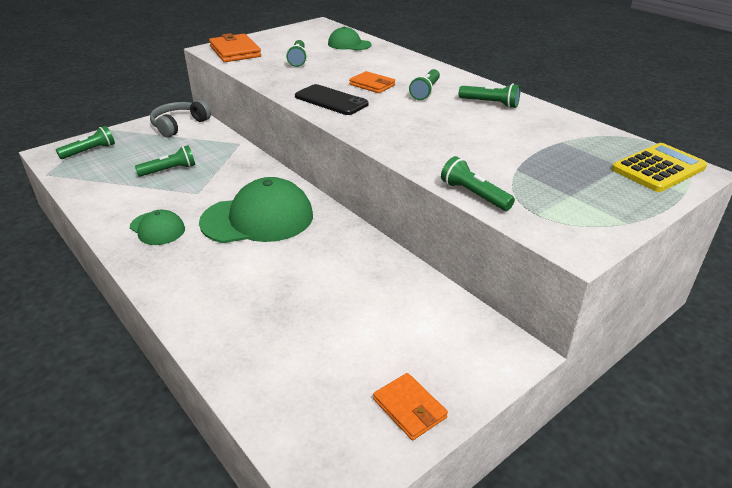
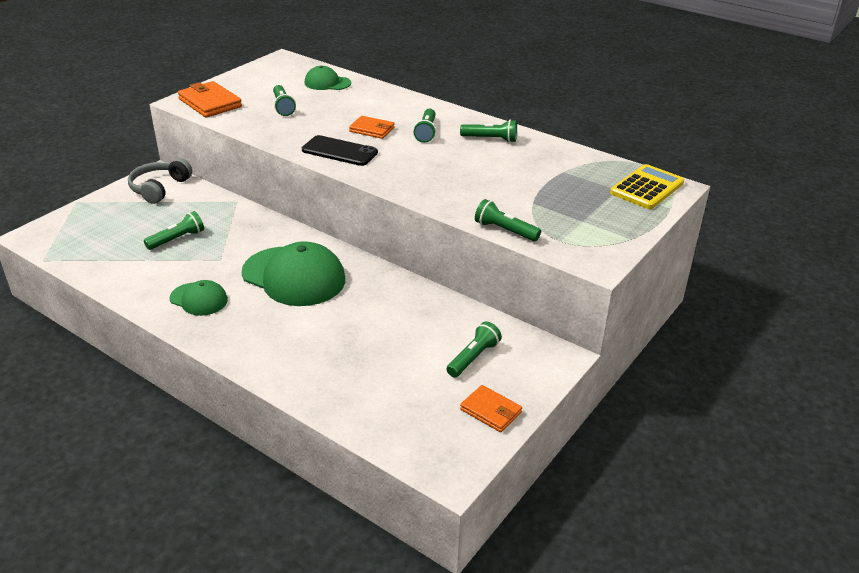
camera: 15 degrees left, 0 degrees up
(90, 151) = (76, 229): green flashlight -> green flashlight (473, 358)
(258, 219) = (294, 276): green cap -> green cap turned 60 degrees clockwise

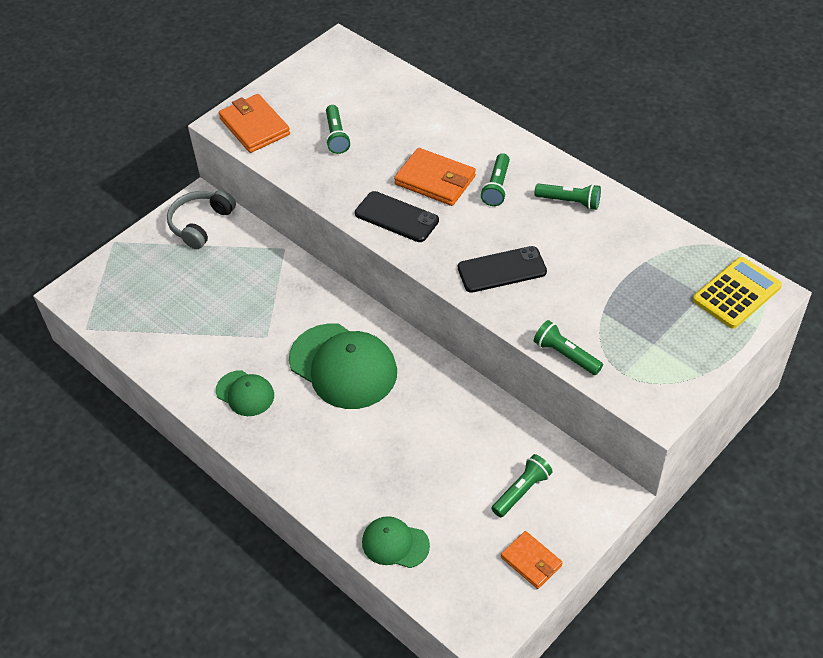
camera: 10 degrees right, 15 degrees up
(177, 239) = (221, 304): green flashlight -> none
(327, 83) = (389, 92): green cap -> green cap (395, 544)
(372, 130) = (435, 180): orange wallet -> orange wallet, size x1.56
(438, 180) = (502, 270): none -> black phone

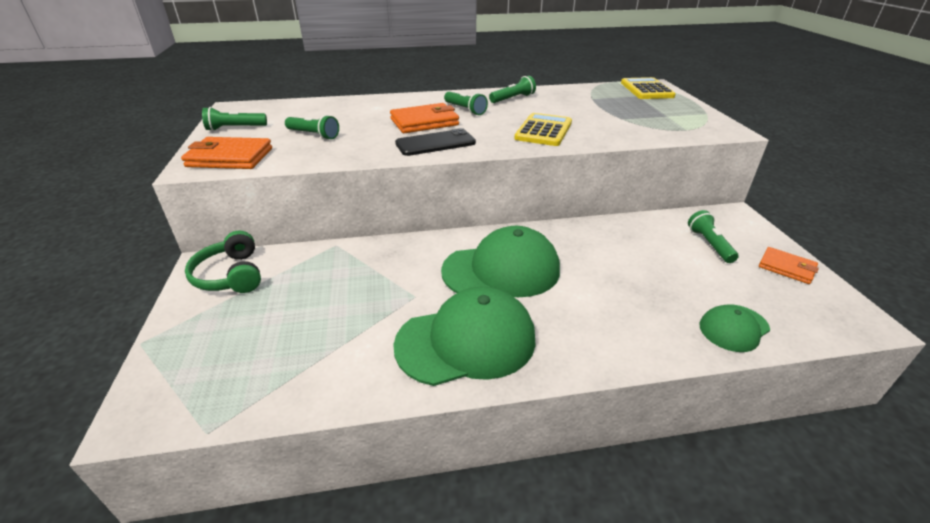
camera: 55 degrees left, 15 degrees down
(200, 224) = (230, 275): grey headphones -> green headphones
(245, 393) = (466, 341): green cap -> green cap, size x1.89
(502, 270) = (543, 131): black phone -> yellow calculator
(531, 561) = (786, 268): orange wallet -> orange wallet turned 45 degrees clockwise
(565, 355) = (651, 138): green flashlight -> green flashlight (235, 128)

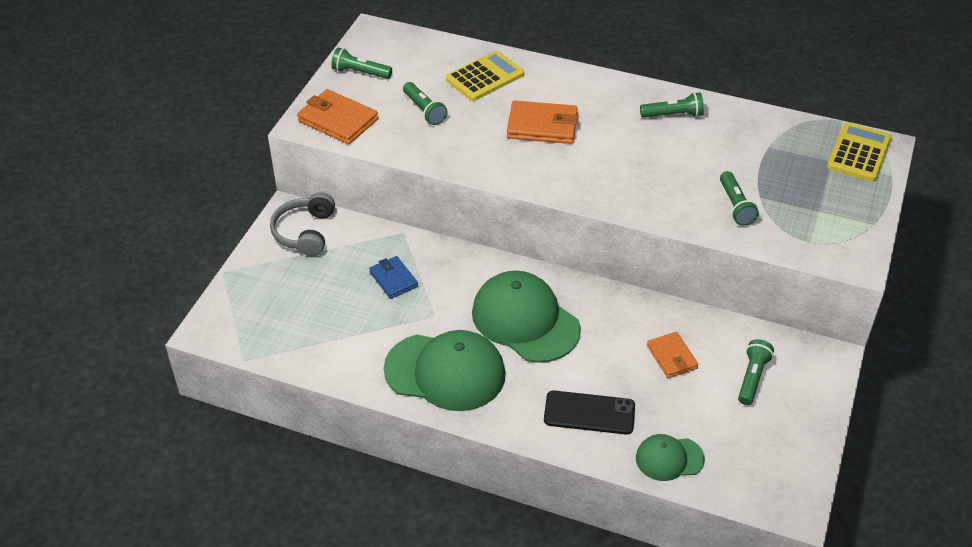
camera: 30 degrees right, 10 degrees up
(230, 275) = (305, 232): green headphones -> grey headphones
(351, 282) = (393, 279): none -> blue wallet
(435, 143) = (527, 166): black phone -> black phone (589, 413)
(465, 110) = (601, 118): green flashlight -> green flashlight (735, 206)
(501, 270) = (525, 320): green cap -> green cap turned 150 degrees counterclockwise
(543, 131) = (651, 185): yellow calculator -> yellow calculator (485, 77)
(786, 268) = (797, 433): orange wallet -> orange wallet (671, 357)

